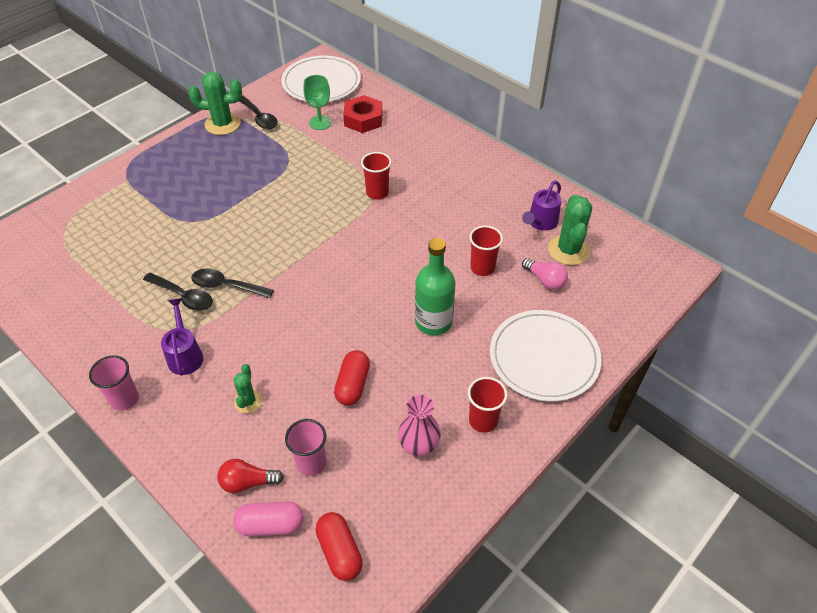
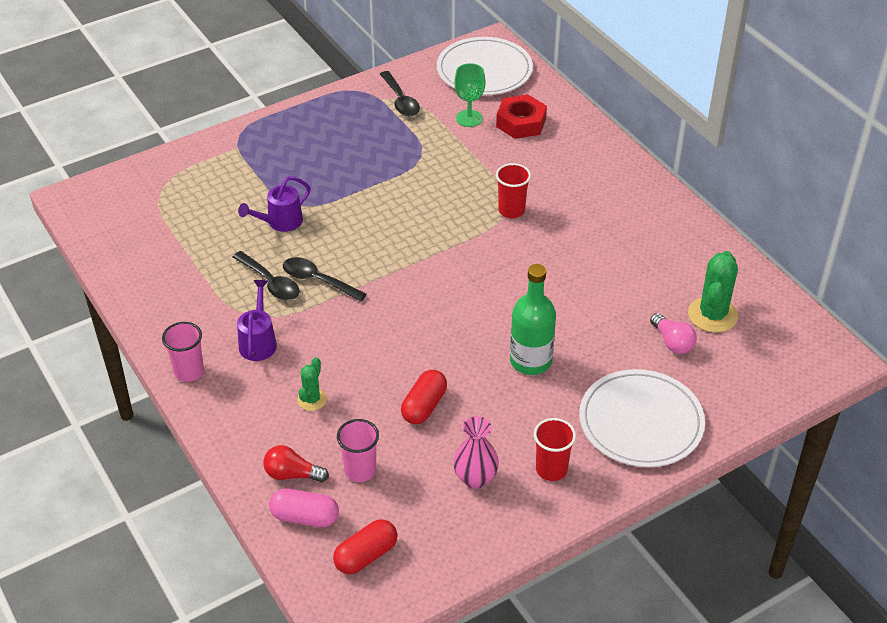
camera: 15 degrees right, 5 degrees down
(223, 124) = (357, 101): green cactus -> none
(339, 551) = (366, 555): red capsule -> red capsule turned 60 degrees clockwise
(482, 268) = (605, 315): red cup -> none
(540, 223) = (690, 278): purple watering can -> purple watering can (280, 222)

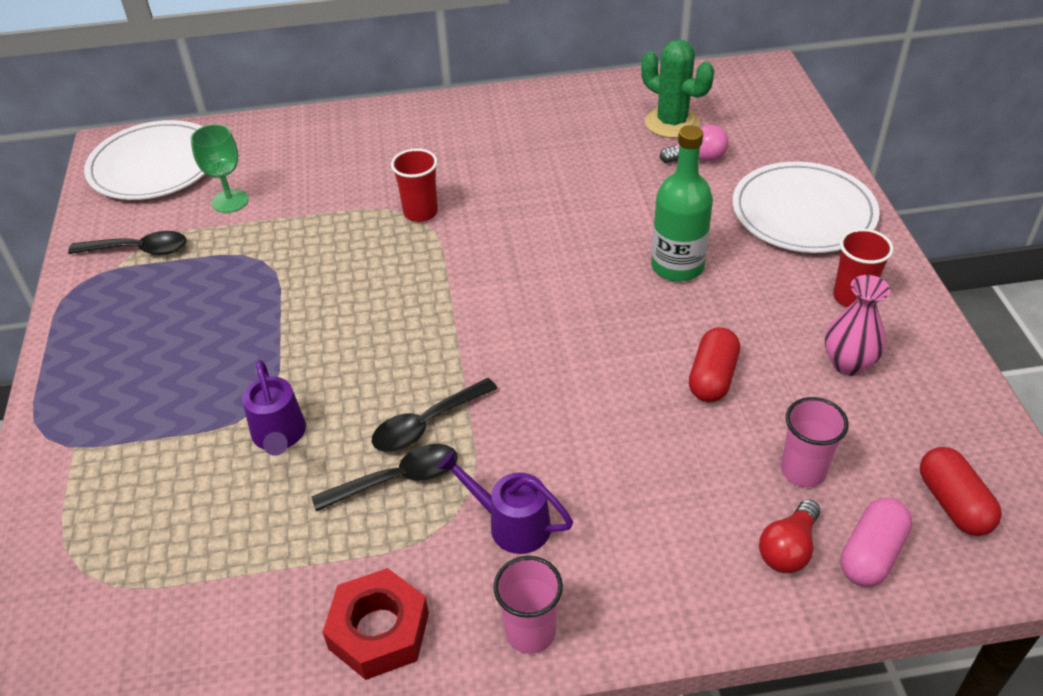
camera: 65 degrees left, 0 degrees up
(312, 399) = (654, 490): green cactus -> none
(424, 406) = (712, 377): red capsule -> red capsule turned 60 degrees clockwise
(521, 123) = (276, 163): red nut -> red nut (379, 631)

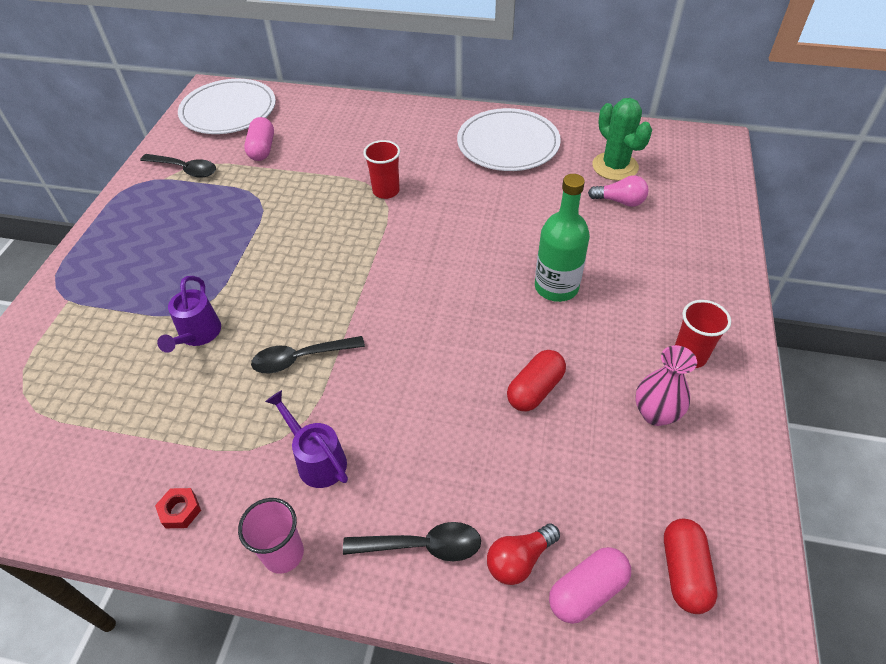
camera: 20 degrees right, 5 degrees up
(230, 201) = (262, 149): green goblet -> pink capsule
(379, 631) = (180, 510): red nut -> red nut, size x0.51
(397, 479) = (257, 395): black spoon -> black spoon (422, 546)
(803, 212) = (685, 269): white plate -> white plate (508, 144)
(803, 471) = (567, 495): pink cup -> none

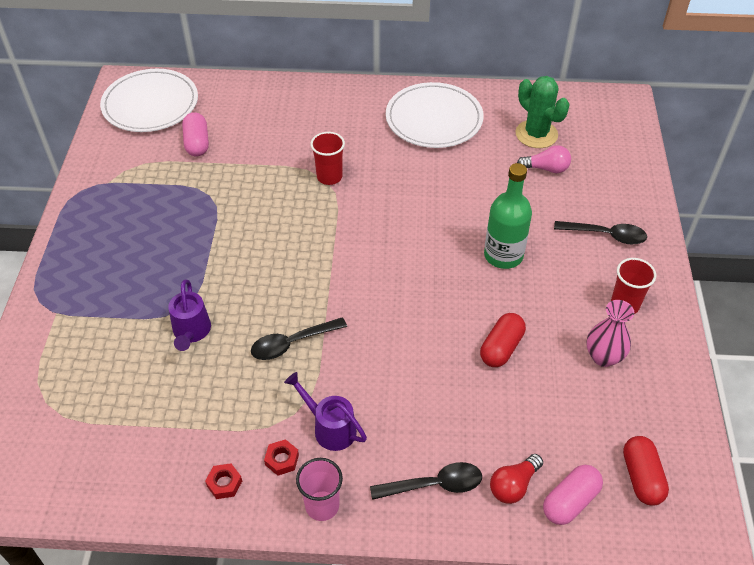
camera: 10 degrees left, 0 degrees up
(185, 169) = (126, 171): black spoon -> black spoon (606, 235)
(253, 490) = (282, 460): none -> red nut

